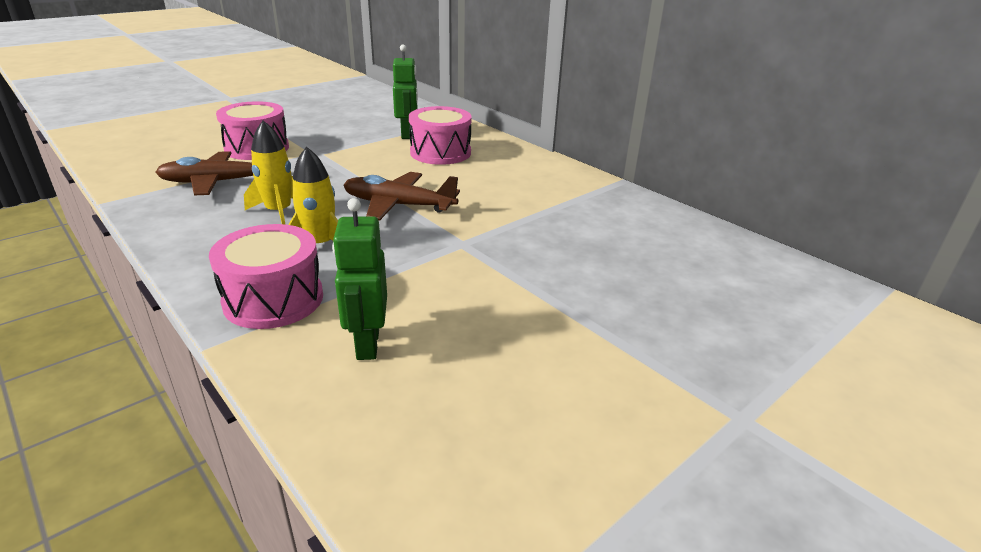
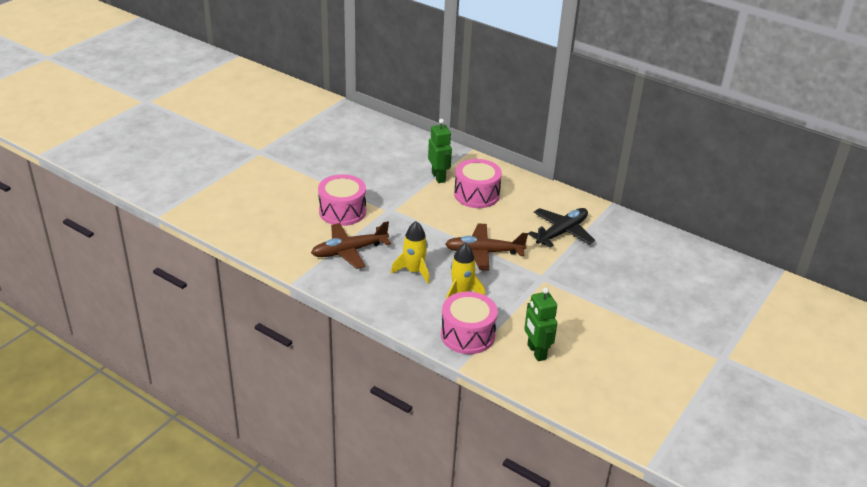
camera: 15 degrees left, 5 degrees up
(529, 199) = (562, 232): none -> black plane

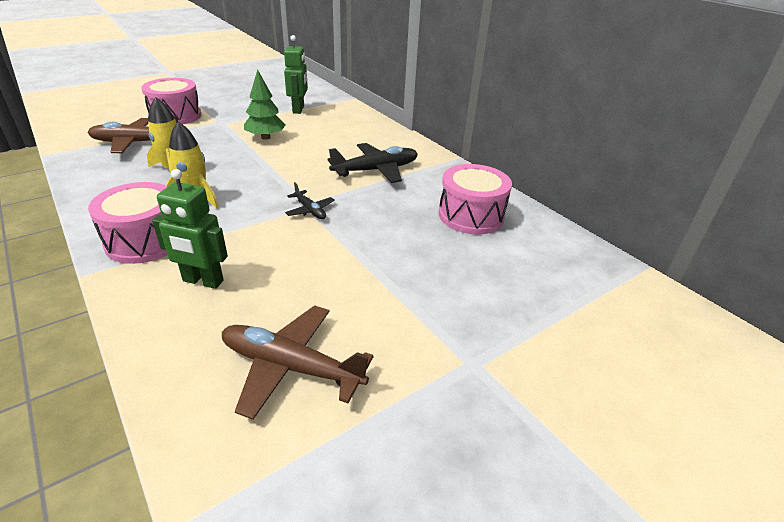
camera: 20 degrees right, 0 degrees up
(446, 218) = (265, 137): none -> green tree
(476, 195) = (319, 127): pink drum -> pink drum (471, 215)
(484, 252) = (269, 170): brown plane -> brown plane (291, 367)
(536, 352) = (203, 281): green robot -> green robot turned 75 degrees counterclockwise
(549, 282) = (310, 210): none -> black plane

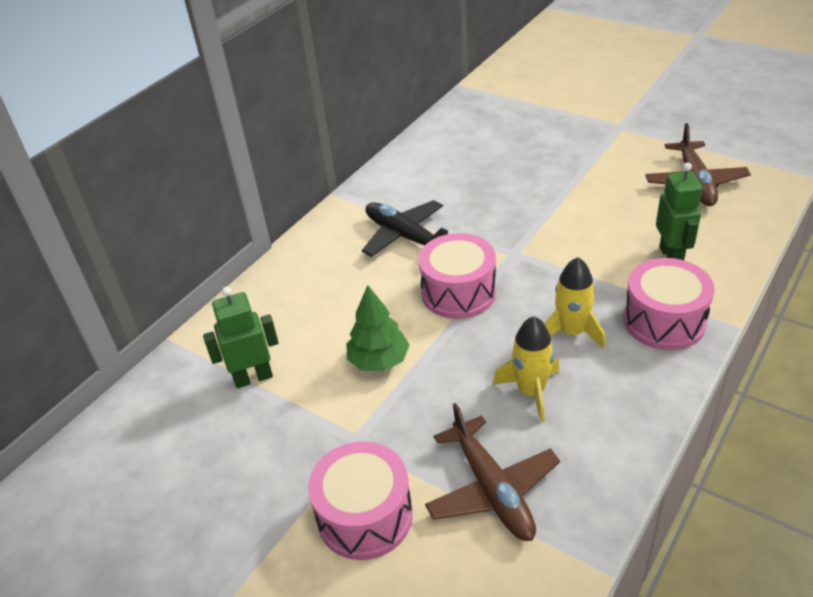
camera: 105 degrees left, 5 degrees up
(310, 210) = (521, 247): black plane -> none
(471, 215) = (451, 161): pink drum -> pink drum (458, 292)

